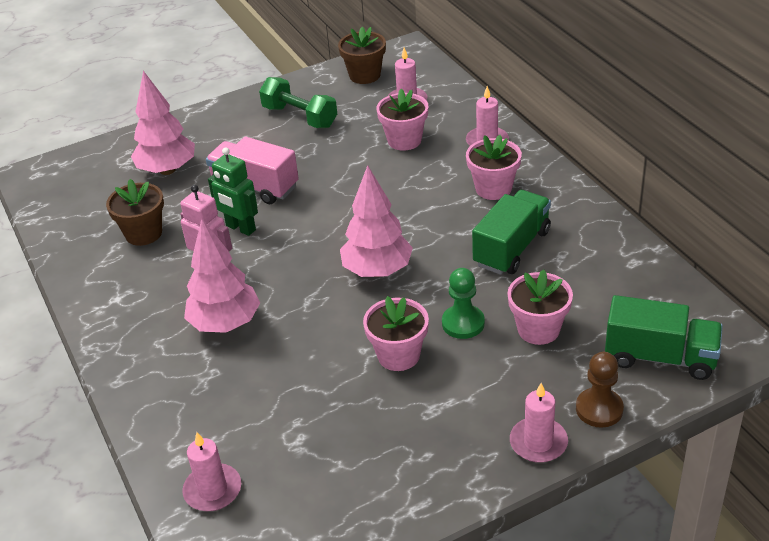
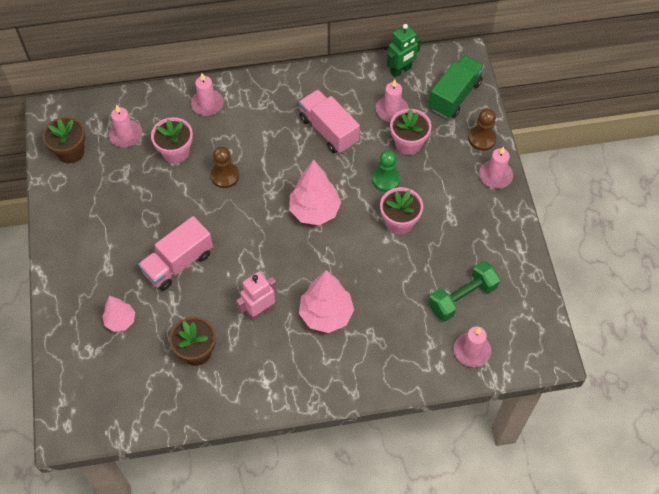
camera: 75 degrees left, 20 degrees up
(167, 170) = (120, 321): pink tree -> pink tree, size x0.60
(240, 228) = (225, 283): green robot -> green robot (401, 70)
(300, 117) = (102, 211): green dumbbell -> green dumbbell (462, 297)
(391, 185) = (225, 176): none -> brown pawn
(493, 188) = (262, 119): pink flower pot -> none
(512, 248) = (328, 130): green truck -> pink truck
(586, 297) = (391, 110): none -> pink candle

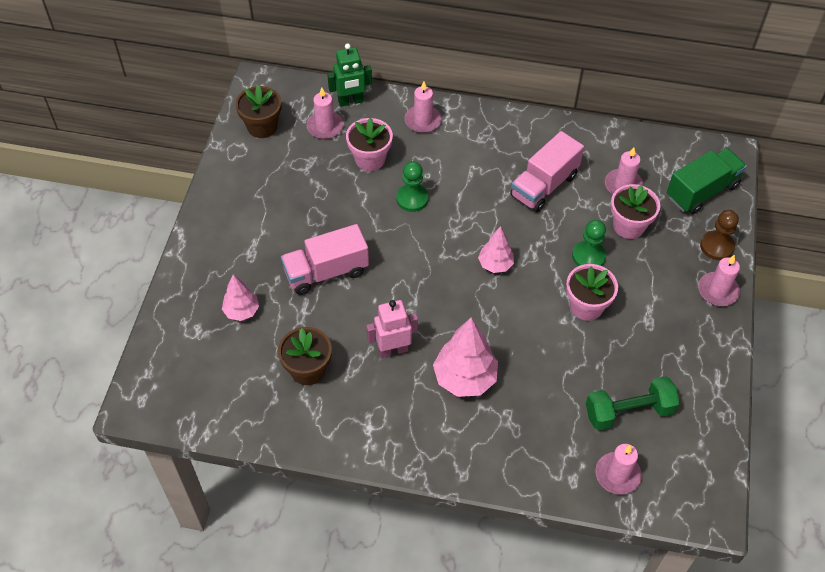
camera: 20 degrees right, 5 degrees down
(225, 176) = (412, 199): brown pawn -> green pawn
(314, 211) = (495, 264): pink tree -> pink tree, size x0.60
(328, 130) = (544, 185): pink truck -> pink truck turned 120 degrees counterclockwise
(401, 70) = (649, 147): green robot -> green robot (351, 101)

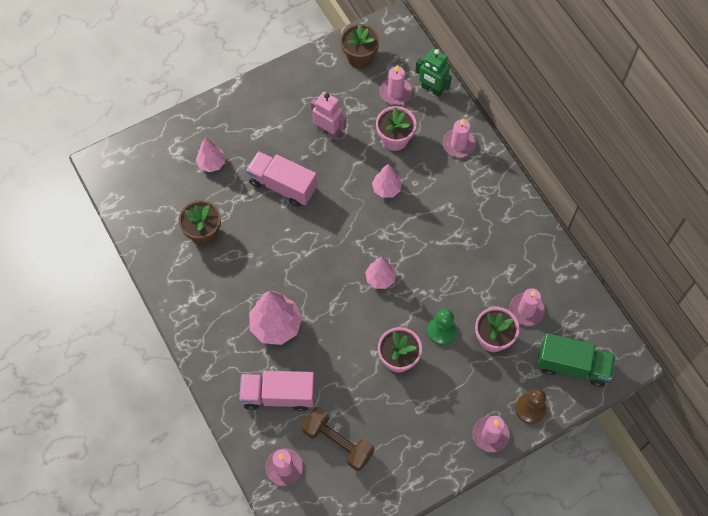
camera: 50 degrees right, 10 degrees up
(393, 350) = (260, 268): pink robot -> pink robot (328, 131)
(412, 199) = (386, 189): green pawn -> pink tree
(544, 185) = (476, 260): pink truck -> pink truck (278, 395)
(628, 411) = (338, 442): green dumbbell -> brown dumbbell

